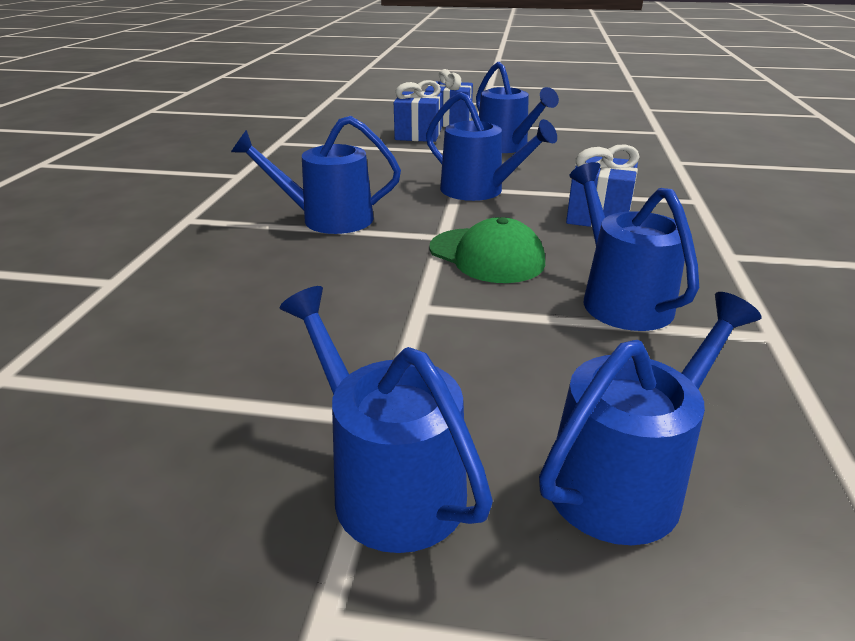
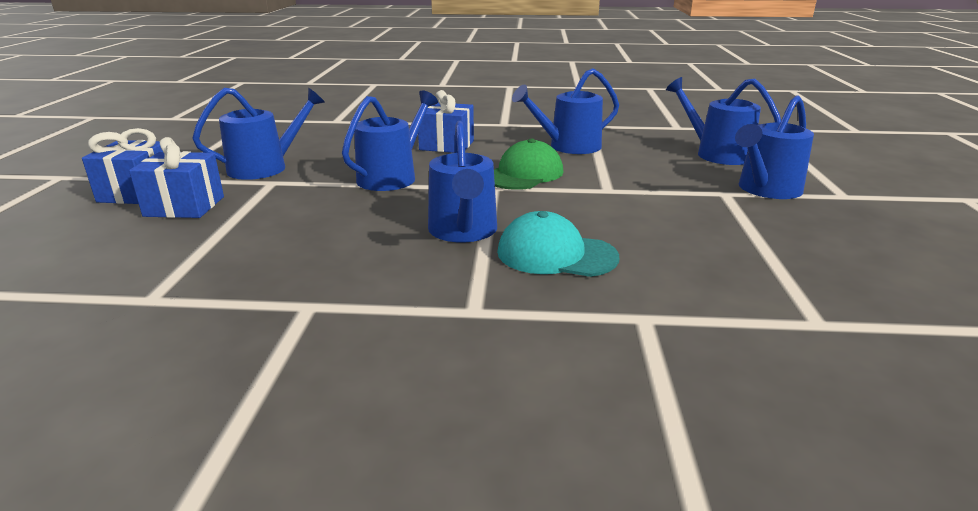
camera: 95 degrees left, 5 degrees down
(254, 256) = (556, 254): none -> turquoise cap

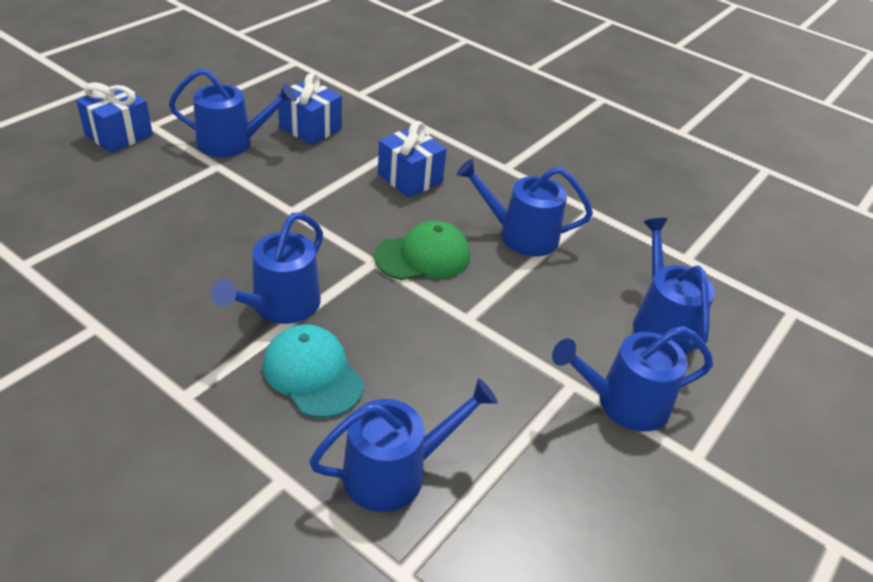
camera: 30 degrees right, 15 degrees up
(184, 206) = (131, 169): blue gift -> blue gift (310, 128)
(391, 177) = (310, 204): blue watering can -> blue watering can (394, 472)

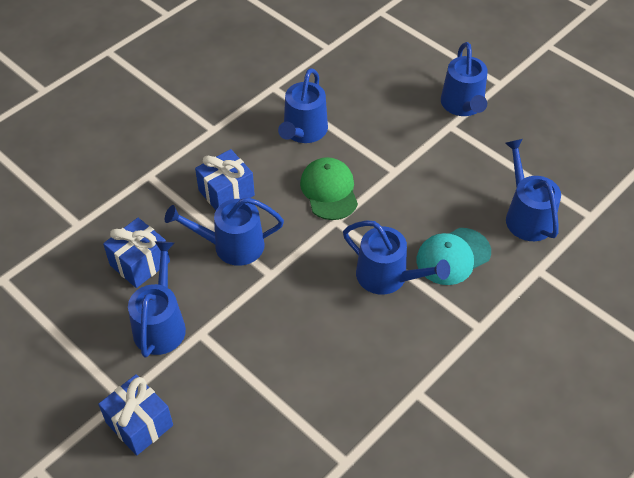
camera: 80 degrees left, 10 degrees up
(661, 324) = (394, 74): blue watering can -> blue watering can (232, 246)

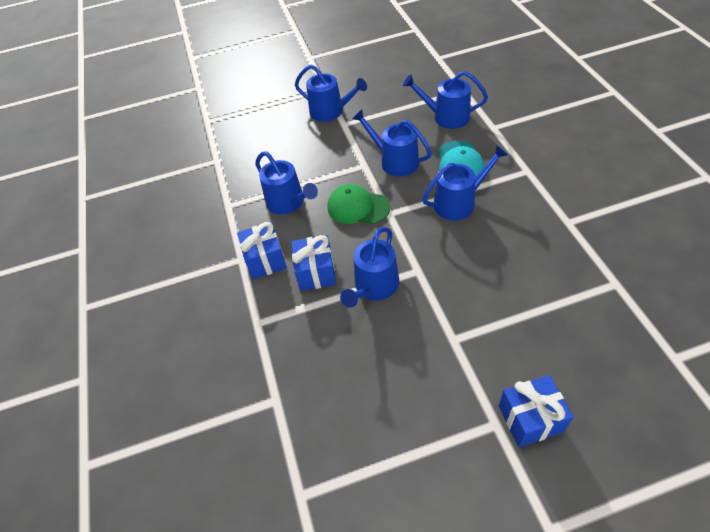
camera: 55 degrees left, 0 degrees up
(140, 263) = (353, 362): blue gift -> blue gift (265, 260)
(160, 325) = (430, 367): blue watering can -> blue watering can (395, 161)

